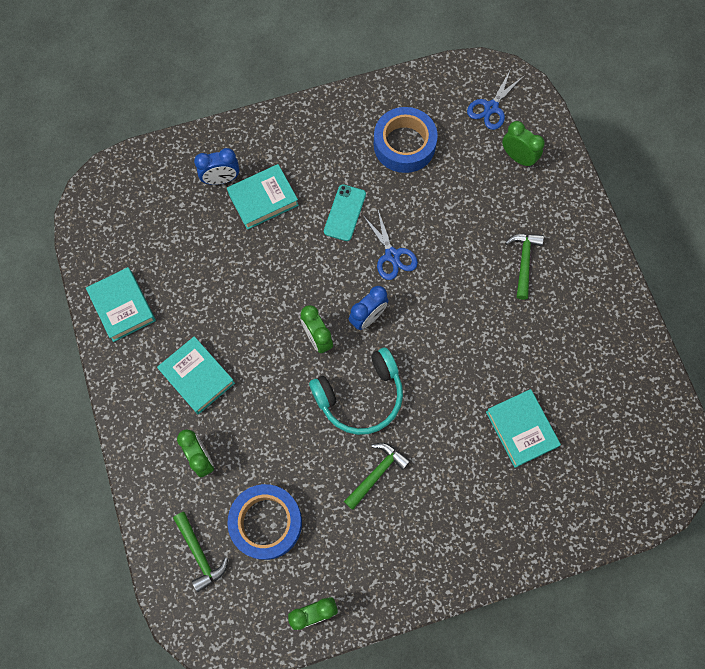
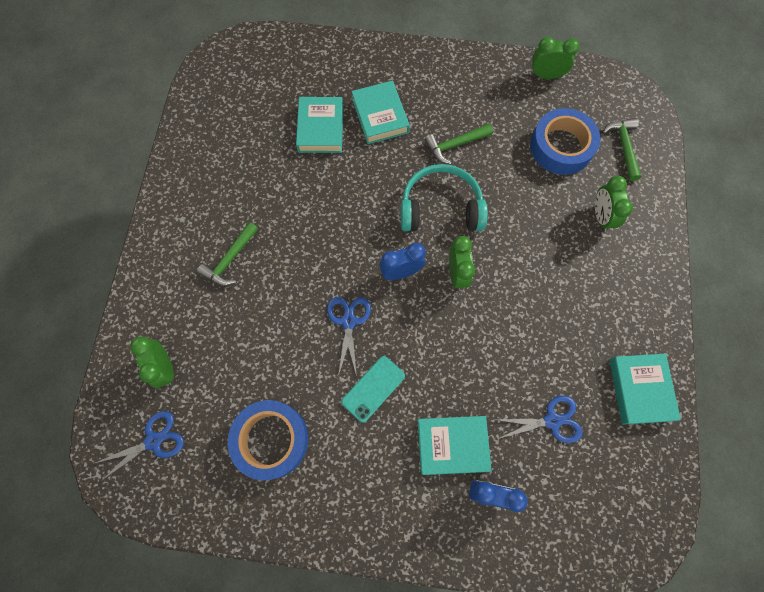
camera: 155 degrees left, 0 degrees up
(189, 251) = (552, 420): none -> blue scissors
(197, 377) = (583, 287): turquoise book -> turquoise book (380, 116)

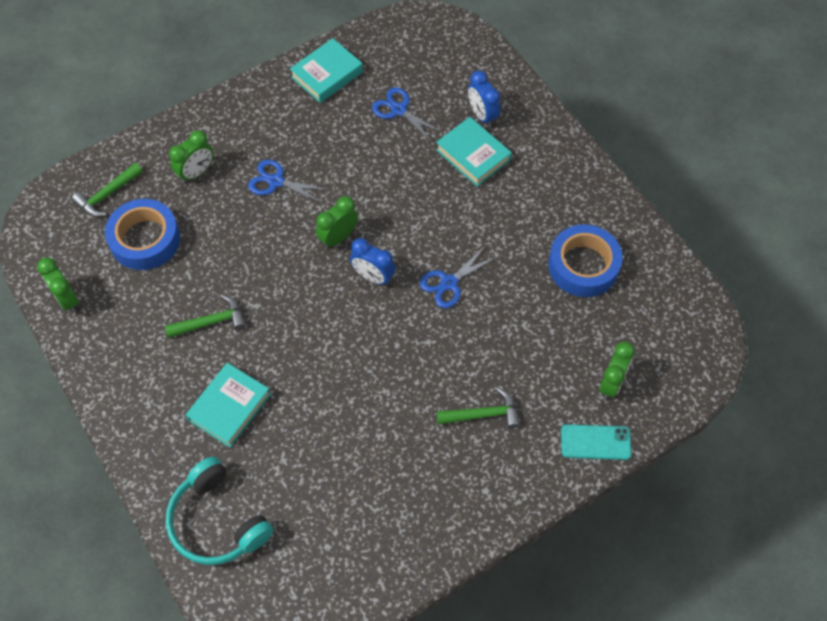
camera: 130 degrees left, 10 degrees down
(154, 440) = (664, 342): blue scissors -> blue scissors (275, 181)
(321, 128) = (287, 449): turquoise book -> none
(373, 388) = (483, 229): turquoise phone -> turquoise phone (595, 442)
(440, 207) = (287, 289): turquoise headphones -> turquoise headphones (217, 521)
(455, 145) = (211, 322): green hammer -> green hammer turned 45 degrees counterclockwise

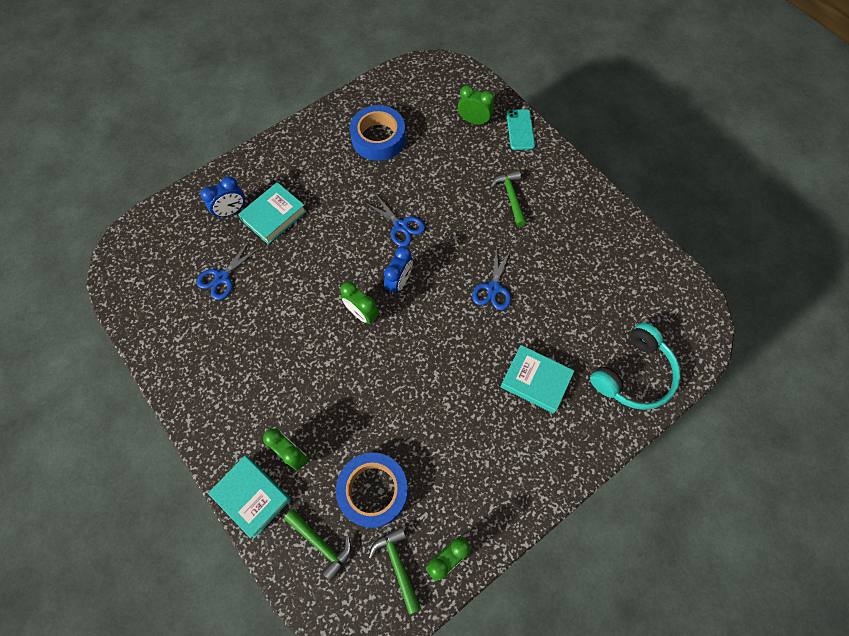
camera: 95 degrees left, 5 degrees up
(211, 322) = (456, 410): green hammer -> green hammer (397, 564)
(275, 181) = (302, 375): blue scissors -> blue scissors (493, 288)
(327, 74) = (175, 345): turquoise book -> turquoise book (251, 497)

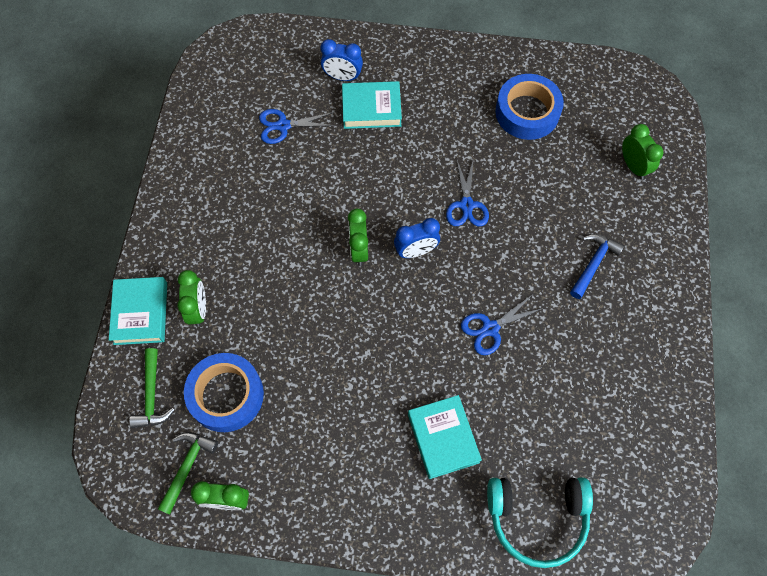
camera: 45 degrees right, 0 degrees up
(511, 197) = (593, 263): green hammer -> blue hammer
(520, 129) = (671, 210): turquoise phone -> none

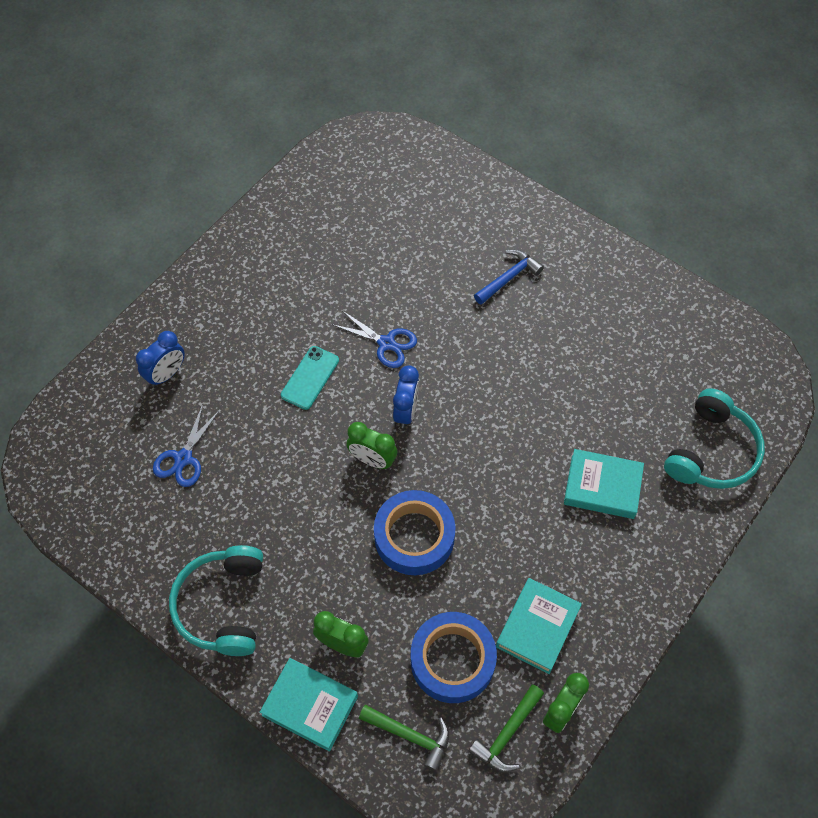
camera: 60 degrees left, 5 degrees down
(186, 214) = (222, 605): none -> turquoise headphones
(187, 467) = (507, 734): green hammer -> green hammer turned 105 degrees counterclockwise
(371, 109) = (223, 367): turquoise book -> turquoise book (537, 627)
(401, 169) = (310, 378): none -> turquoise phone
(490, 329) = (521, 392): blue scissors -> none
(527, 112) = (323, 241): blue tape -> blue tape (414, 536)
(593, 263) = (509, 277): blue hammer -> blue hammer turned 75 degrees clockwise
(633, 166) = (435, 194): green clock -> none

